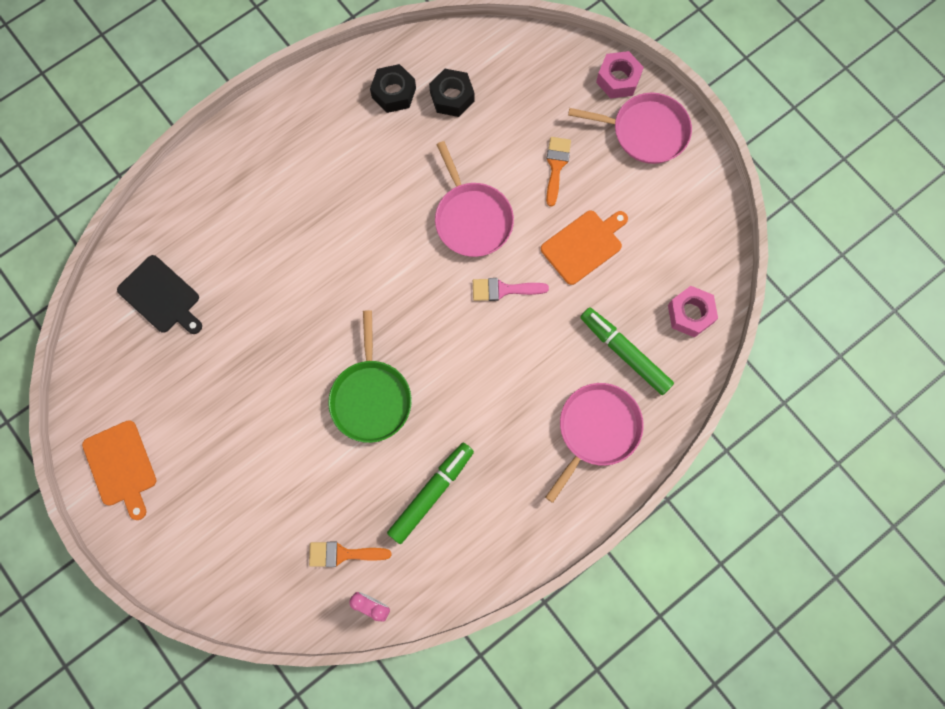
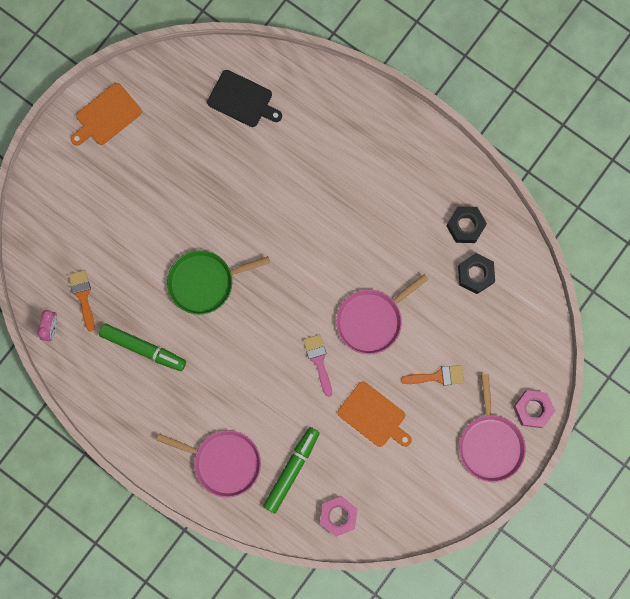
camera: 75 degrees right, 5 degrees up
(161, 296) = (242, 100): black cutting board -> black cutting board turned 90 degrees counterclockwise

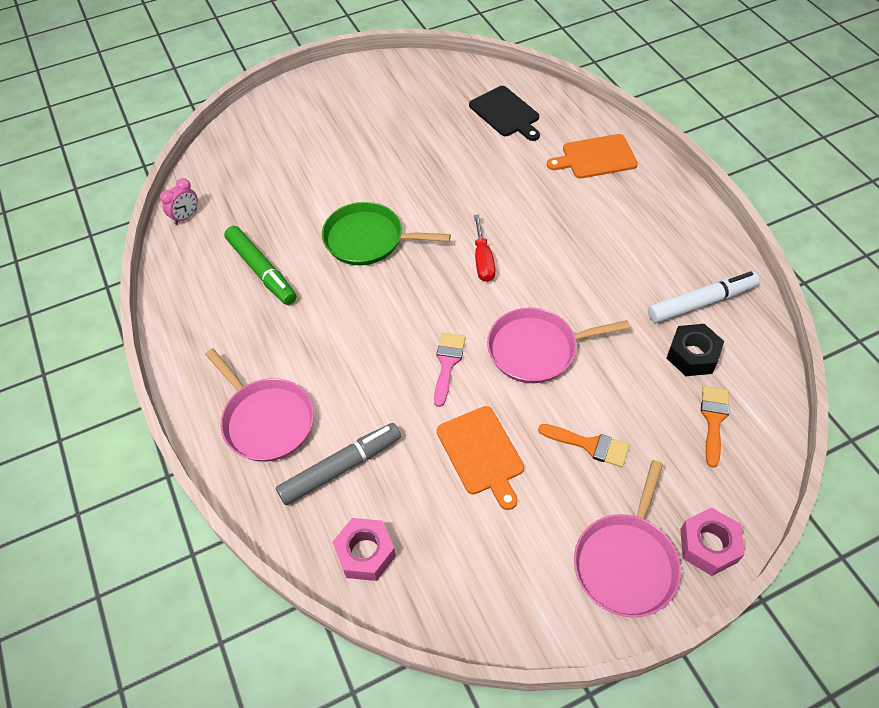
camera: 30 degrees right, 25 degrees down
(83, 296) = (237, 203): orange brush -> orange brush (713, 420)
(106, 116) = (366, 82): orange cutting board -> orange cutting board (595, 157)
(291, 470) = (341, 467): green marker -> grey marker
(299, 261) = (483, 260): none -> red screwdriver
(465, 226) = (701, 302): black nut -> white marker

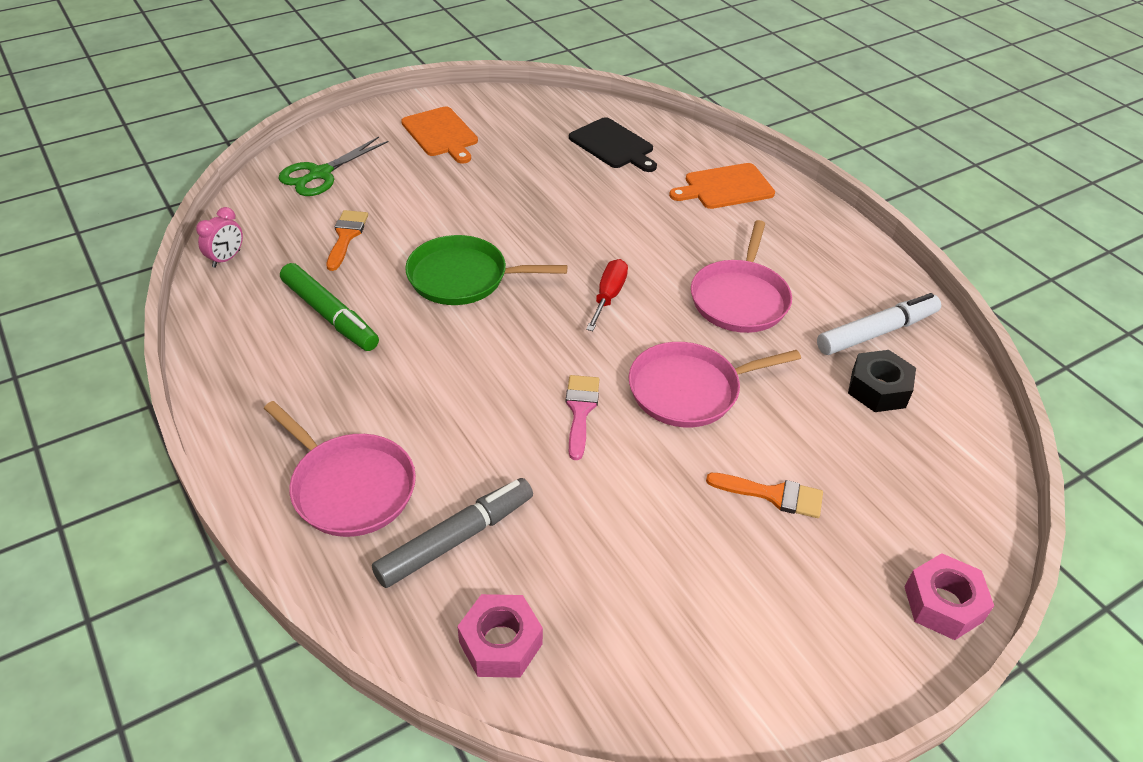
camera: 10 degrees left, 10 degrees down
(263, 138) = (320, 174): none -> green scissors
(481, 453) = (638, 512): orange cutting board -> orange cutting board (441, 134)
(483, 260) = (608, 296): red screwdriver -> red screwdriver turned 150 degrees counterclockwise
(626, 562) = (845, 631): pink pan -> pink pan (740, 298)
(713, 420) = (918, 459): orange brush -> orange brush (346, 236)

